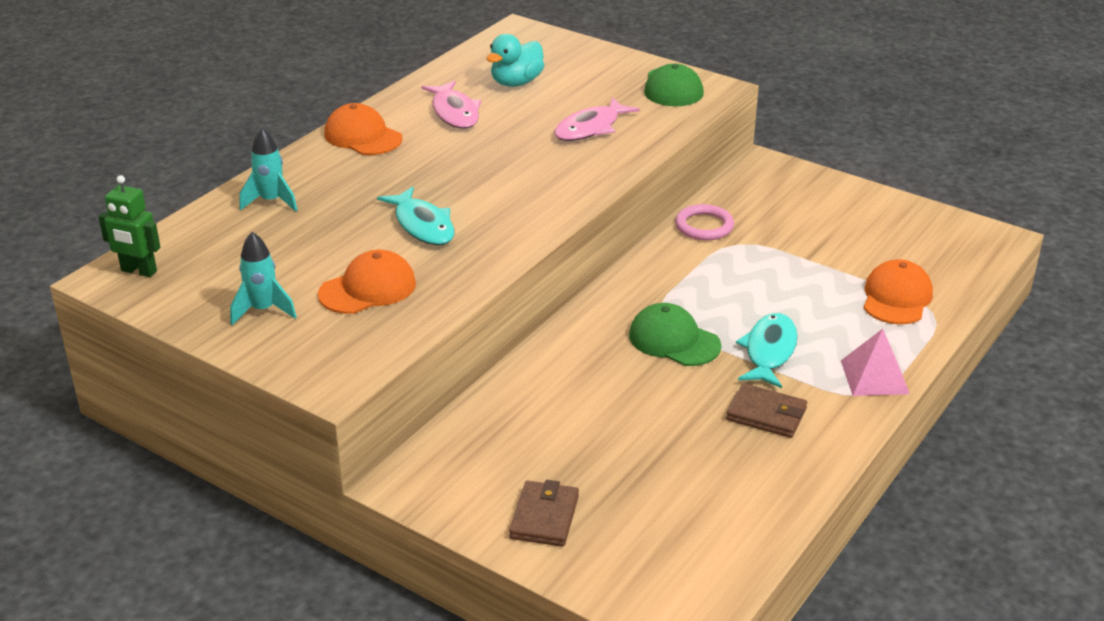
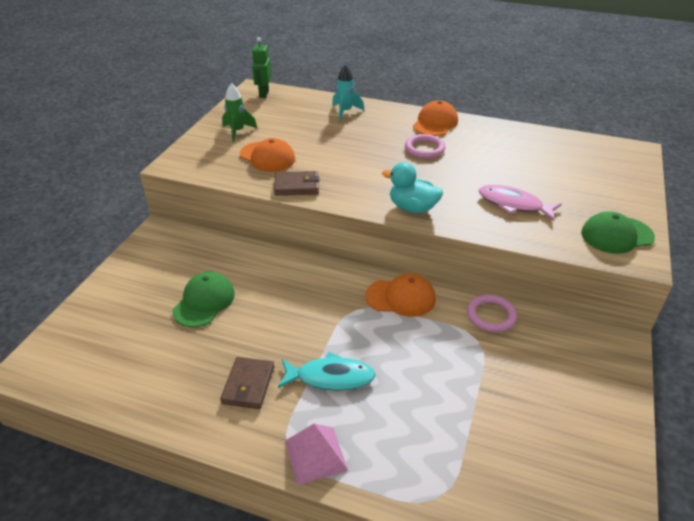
camera: 75 degrees right, 5 degrees up
(263, 310) = (237, 132): turquoise rocket -> green rocket
(422, 225) = (343, 161): turquoise fish -> none
(429, 158) = (424, 149): none -> pink ring
(454, 112) = (490, 147): pink fish -> none
(516, 82) = (554, 162): turquoise duck -> turquoise duck (412, 208)
(544, 517) = (129, 290): brown wallet -> brown wallet (296, 186)
(674, 340) = (327, 320): green cap -> green cap (204, 302)
(896, 297) = (447, 464): orange cap -> orange cap (401, 297)

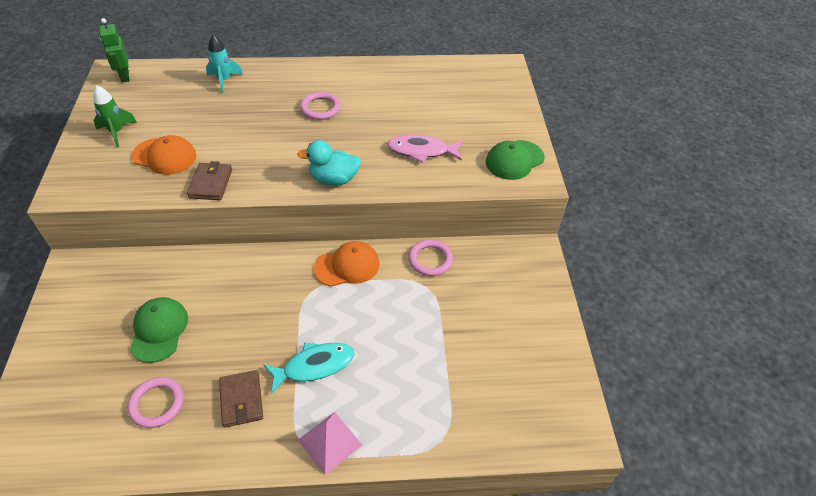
camera: 25 degrees left, 10 degrees up
(173, 362) = (157, 404): none -> pink ring
(296, 186) = (210, 183): brown wallet -> brown wallet turned 60 degrees counterclockwise
(435, 123) = (320, 75): orange cap -> none

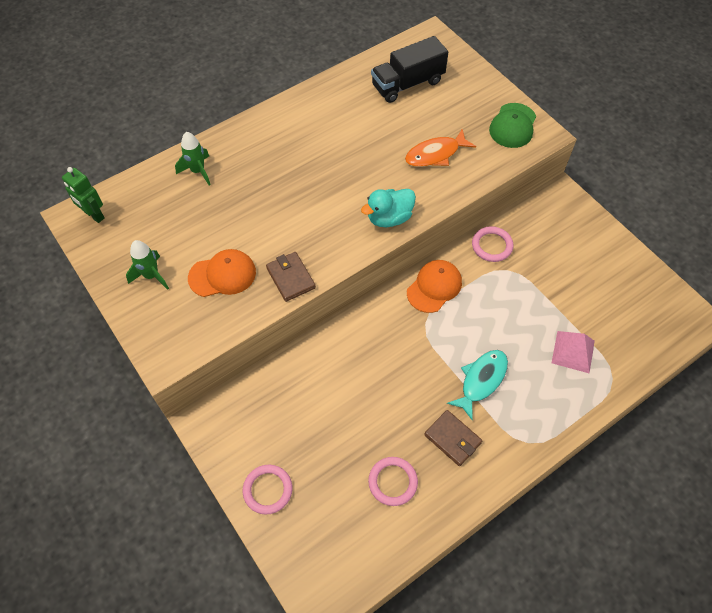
camera: 30 degrees left, 10 degrees up
(159, 330) = (336, 427): green cap -> none
(224, 80) = (198, 171): turquoise rocket -> green rocket
(320, 108) = (314, 156): pink ring -> pink ring (268, 490)
(329, 442) = (541, 428): pink pyramid -> pink pyramid (573, 352)
(422, 151) = (435, 154): pink fish -> orange fish
(449, 91) = (407, 84): none -> black truck

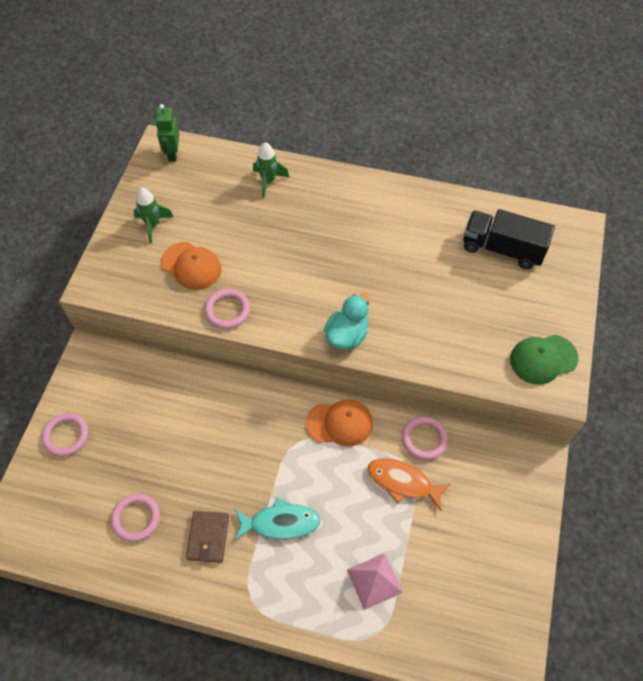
camera: 50 degrees right, 0 degrees up
(290, 278) = (227, 310): brown wallet -> pink ring
(389, 218) = (347, 335): turquoise duck -> turquoise duck turned 105 degrees clockwise
(435, 154) = (447, 322): orange fish -> orange fish (403, 482)

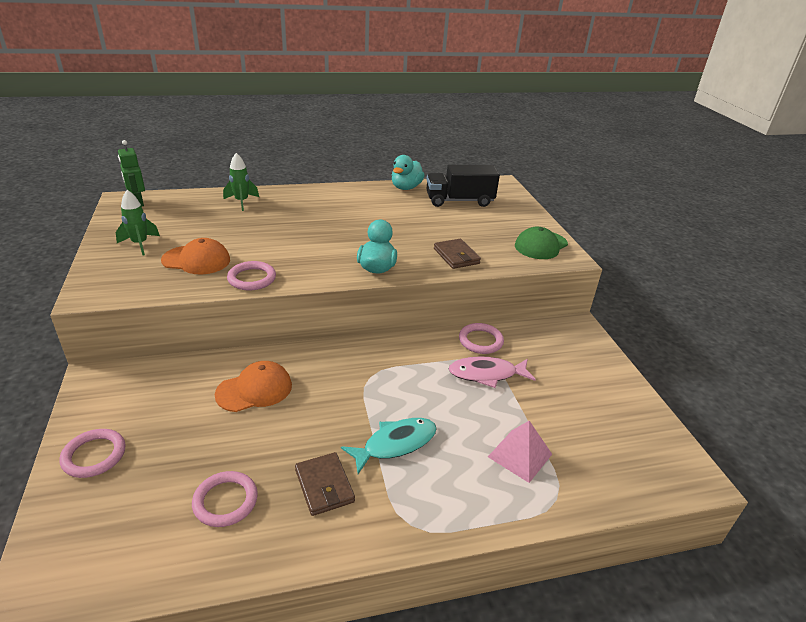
camera: 30 degrees left, 25 degrees down
(339, 423) = (400, 353): orange cap -> orange cap (254, 390)
(403, 482) = (486, 374): orange fish -> pink fish
(437, 345) = (456, 256): none -> brown wallet
(455, 204) = (406, 187): none -> turquoise duck

